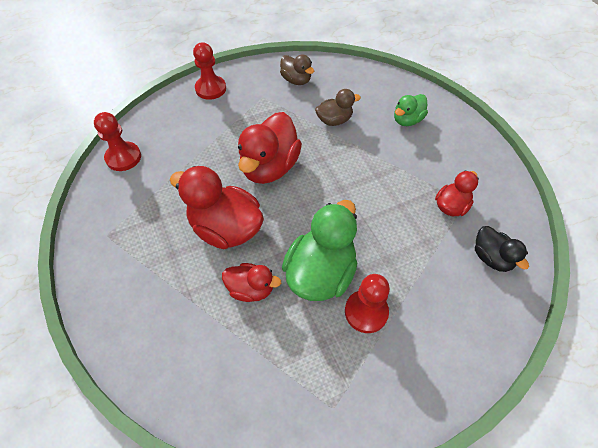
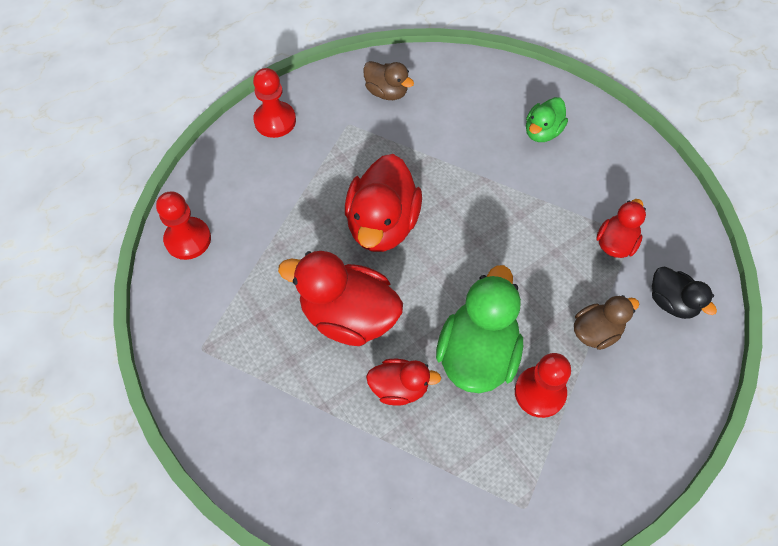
camera: 10 degrees left, 5 degrees up
(334, 120) = (449, 145): brown duck -> brown duck (596, 331)

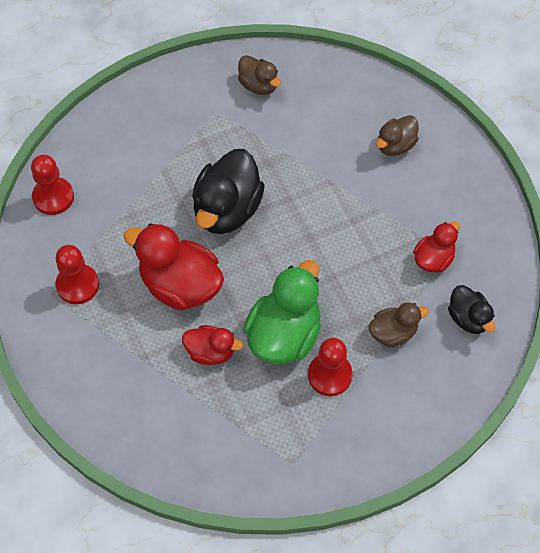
camera: 10 degrees right, 0 degrees up
(275, 121) = (149, 98): red pawn -> red pawn (77, 285)
(382, 224) = (227, 210): red duck -> black duck
(542, 132) = (395, 145): green duck -> brown duck

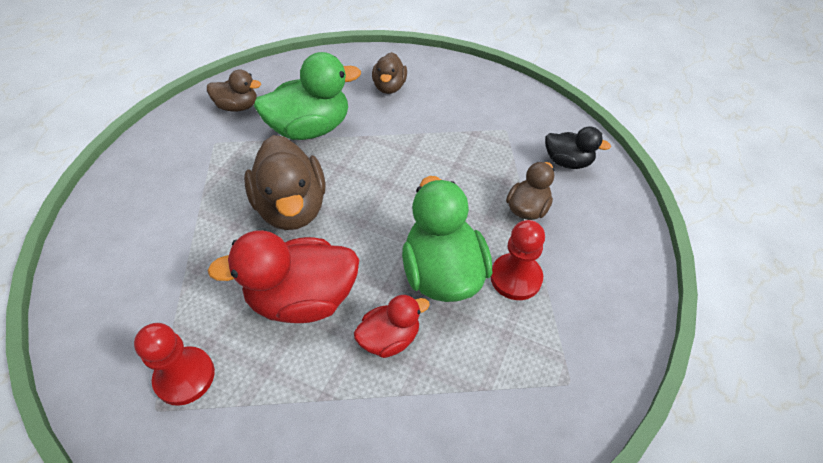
camera: 40 degrees left, 10 degrees down
(53, 197) = (89, 308): red pawn -> none
(227, 210) = (292, 208): black duck -> brown duck
(296, 146) = (310, 129): none -> green duck
(433, 259) = (498, 140): red duck -> none

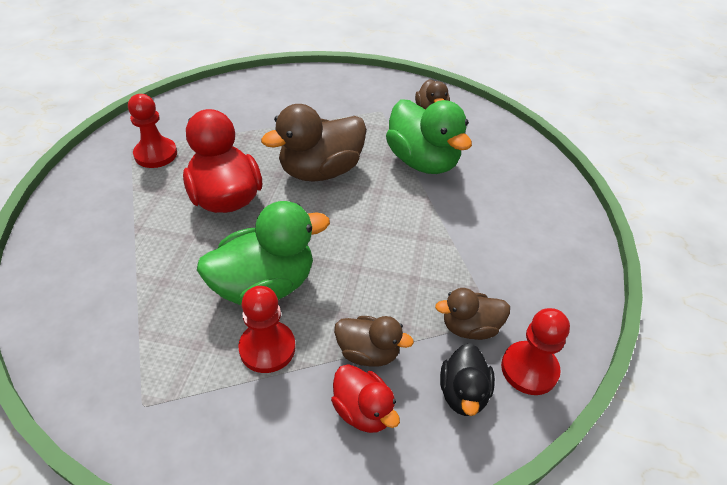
camera: 75 degrees right, 5 degrees down
(389, 87) = (514, 205): brown duck -> brown duck (470, 327)
(390, 338) = (190, 258): red duck -> red duck (363, 411)
(550, 123) = (529, 369): none -> red pawn

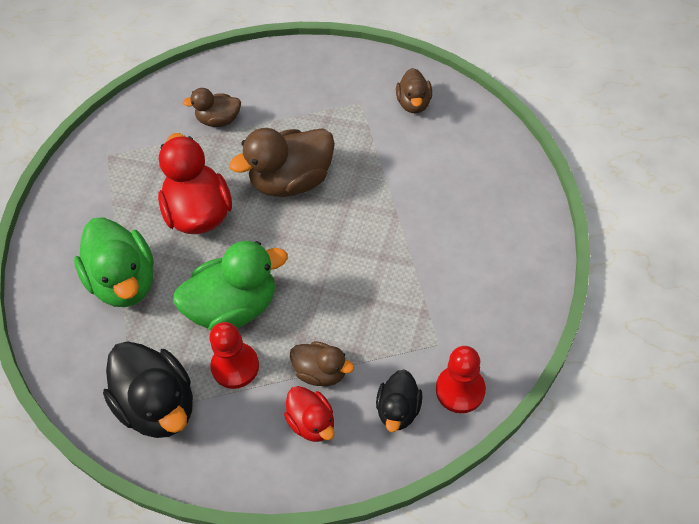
camera: 10 degrees right, 10 degrees up
(156, 154) = (131, 162): red pawn -> none
(173, 395) = (158, 405): none -> black duck
(423, 161) = (396, 168): green duck -> green duck (124, 281)
(470, 327) = (414, 350): brown duck -> brown duck (219, 120)

